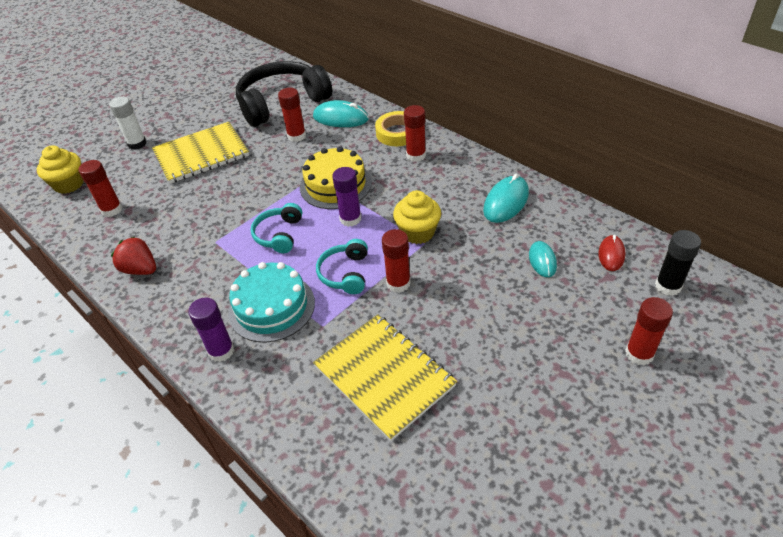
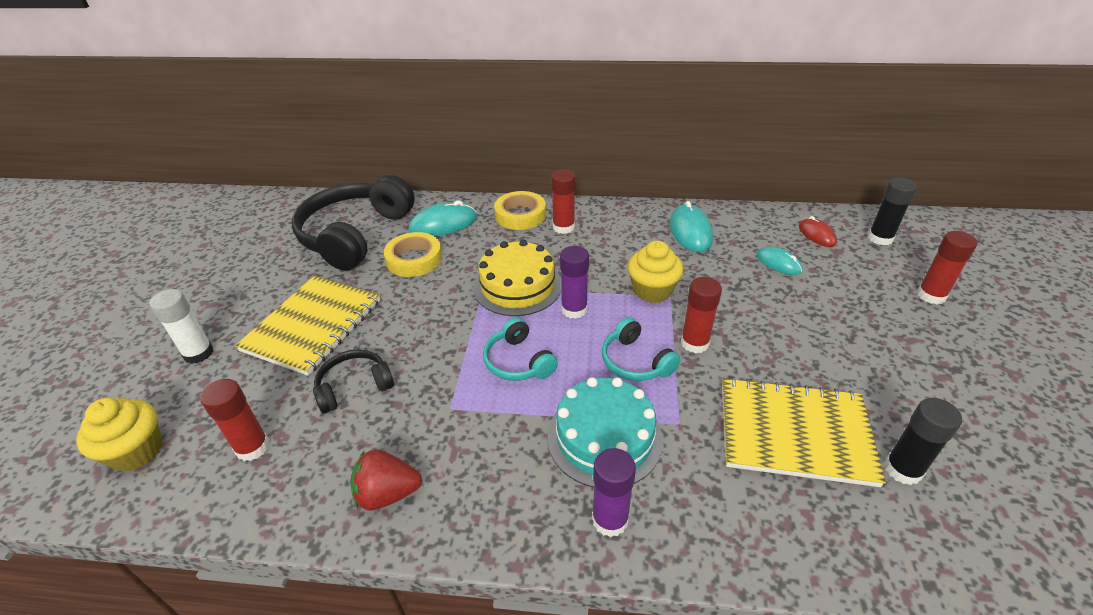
camera: 40 degrees left, 5 degrees down
(184, 202) = (354, 387): none -> black headphones
(296, 136) = (414, 259): red glue stick -> yellow tape
(422, 443) = (903, 469): none -> black glue stick

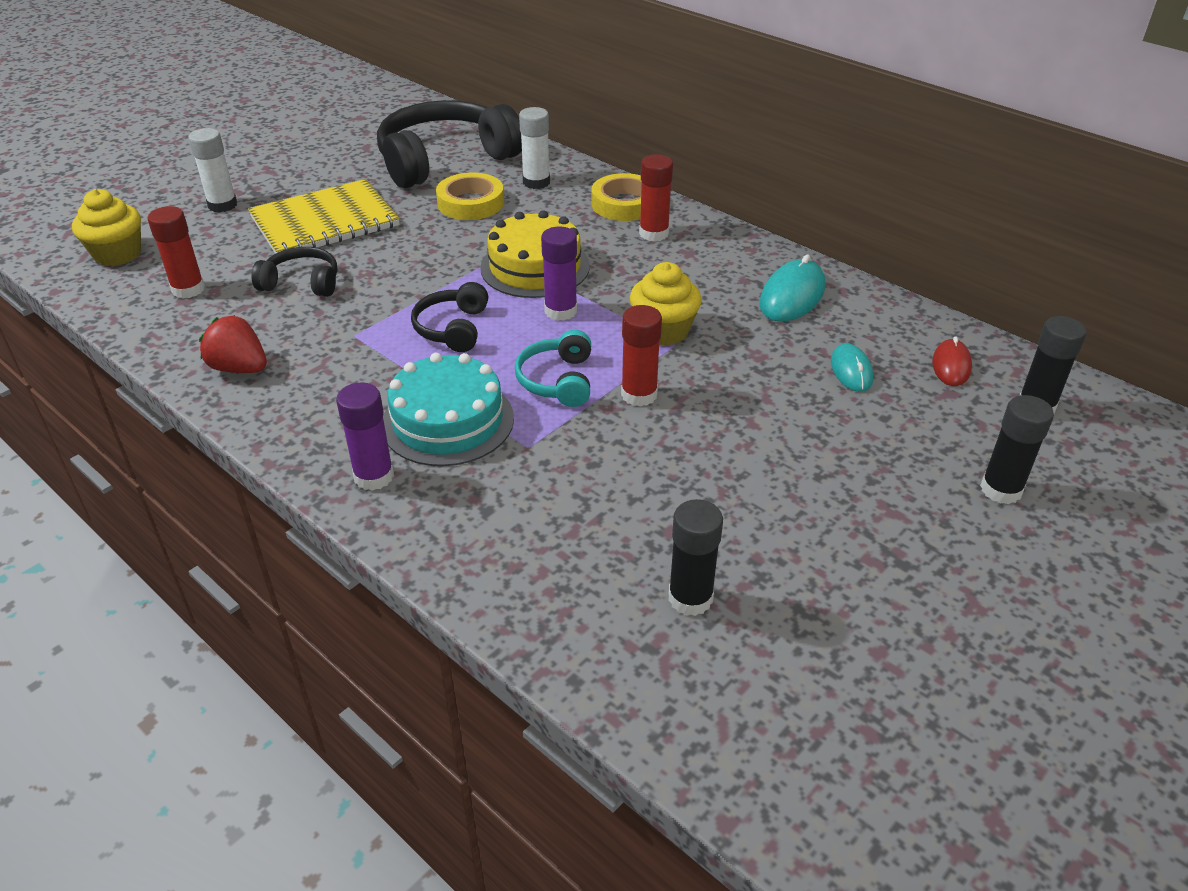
camera: 35 degrees right, 0 degrees up
(443, 224) = (536, 182): turquoise mouse -> white glue stick
(518, 361) = (453, 328): turquoise headphones -> black headphones
(794, 433) = (626, 512): yellow notebook -> none
(931, 295) = (1001, 489): red glue stick -> black glue stick

